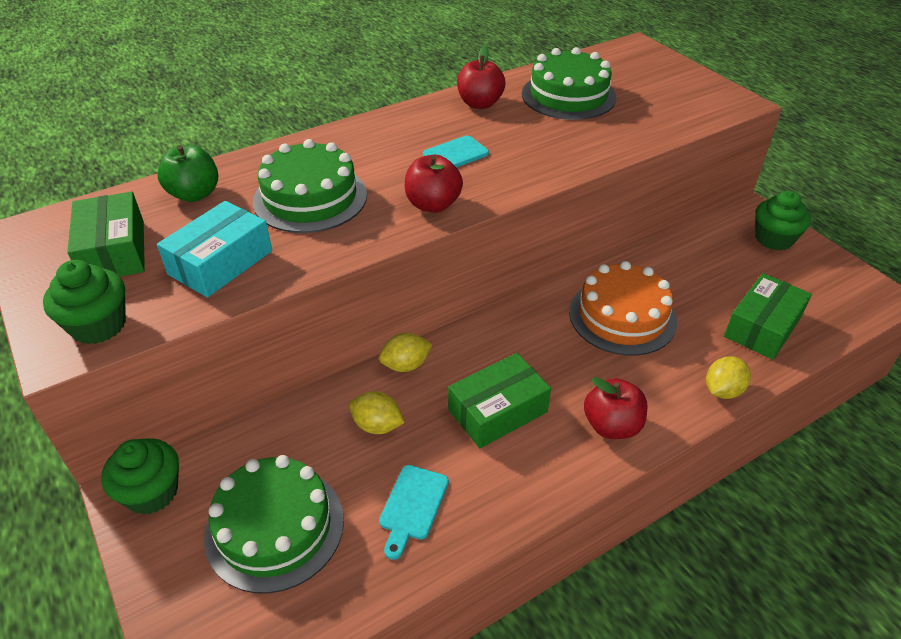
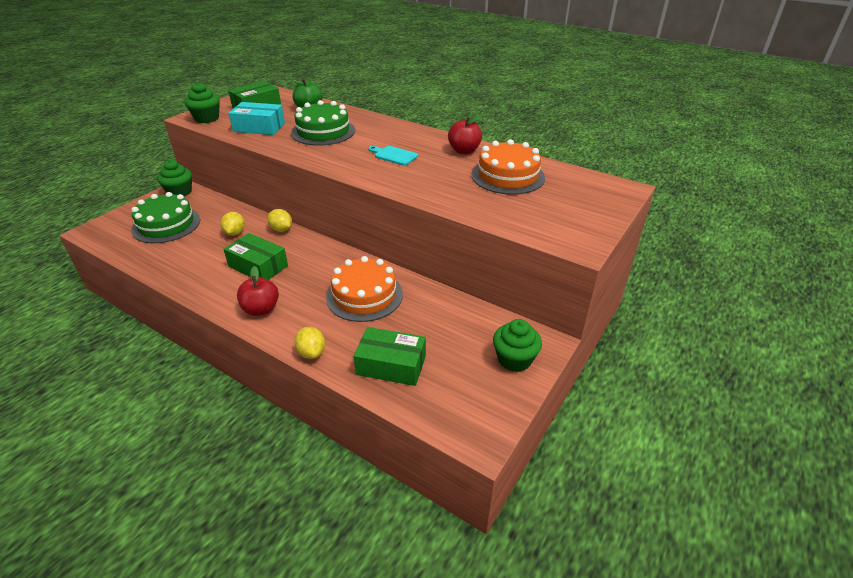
camera: 65 degrees right, 5 degrees down
(412, 506) = (185, 256): turquoise cutting board -> none
(433, 204) = (338, 161): red apple -> none
(568, 96) = (508, 176): green cake -> orange cake
(722, 390) = (311, 352): yellow lemon -> yellow lemon turned 45 degrees clockwise

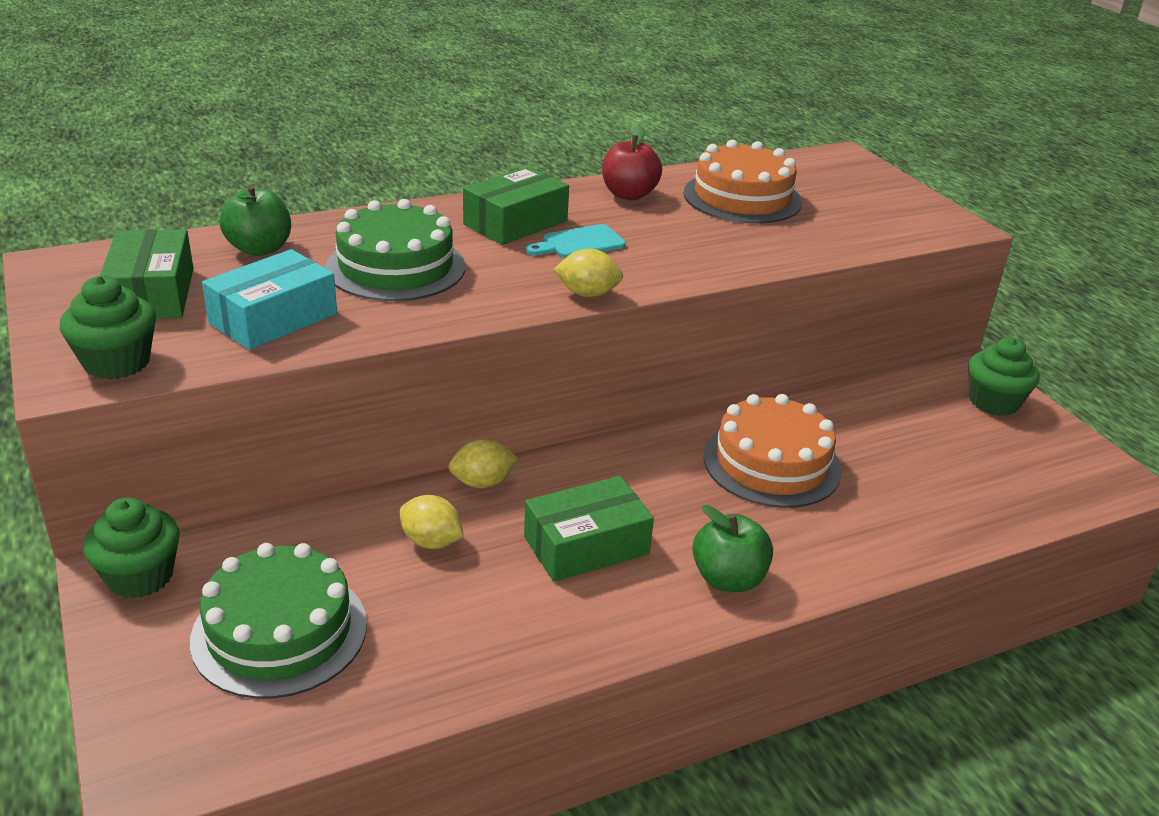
camera: 60 degrees left, 5 degrees down
(261, 309) = (728, 579): red apple -> green apple
(311, 352) = (882, 559): yellow lemon -> yellow lemon (587, 294)
(391, 365) = (953, 496): green box -> green box (515, 223)

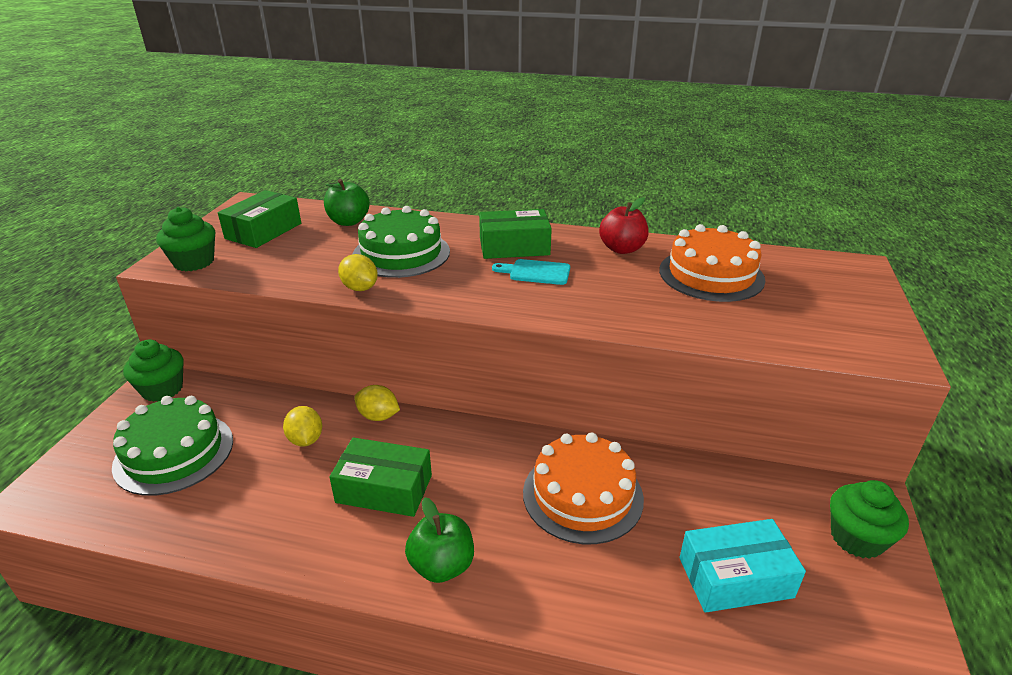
camera: 40 degrees right, 0 degrees up
(273, 318) = (295, 263): turquoise box -> turquoise box (735, 577)
(587, 294) = (489, 308): yellow lemon -> yellow lemon (360, 288)

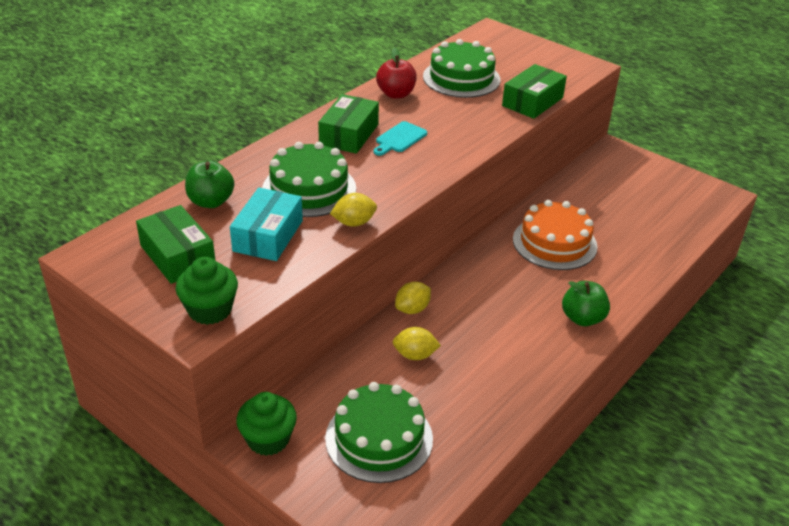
camera: 65 degrees left, 5 degrees up
(384, 489) = (498, 326): green box -> green box (532, 102)
(711, 275) = (461, 78): orange cake -> green cake
(735, 577) = (643, 216): turquoise box -> turquoise box (268, 236)
(856, 538) = (636, 167): green cupcake -> none

